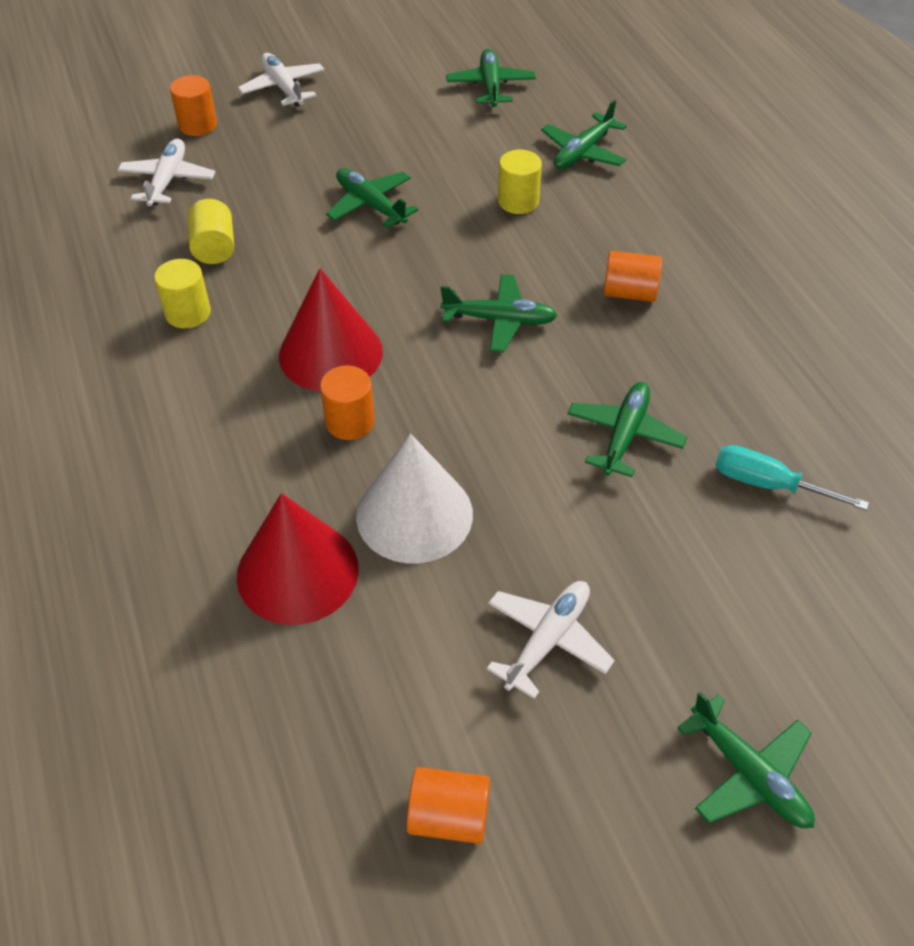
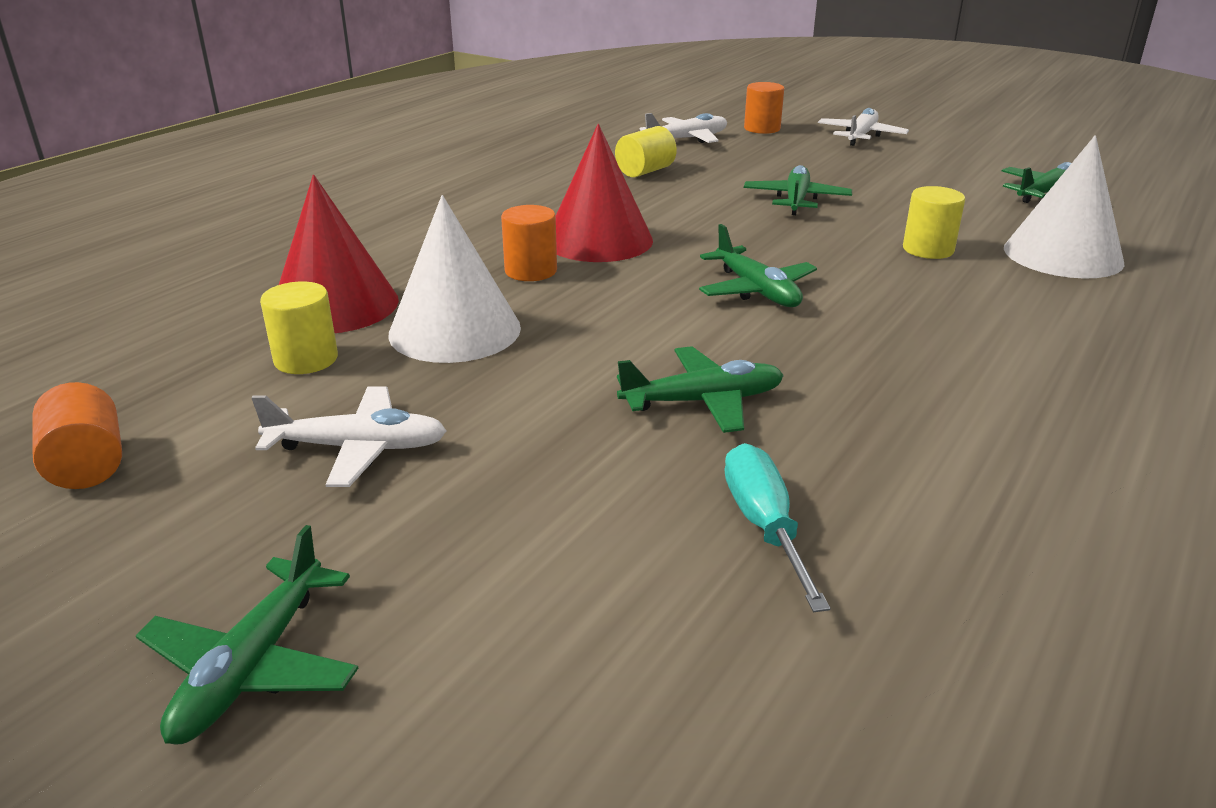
camera: 55 degrees right, 20 degrees down
(188, 313) = (563, 185): yellow cylinder -> yellow cylinder (306, 359)
(583, 152) = (1062, 255): green plane -> white cone
(629, 293) = (916, 339): orange cylinder -> none

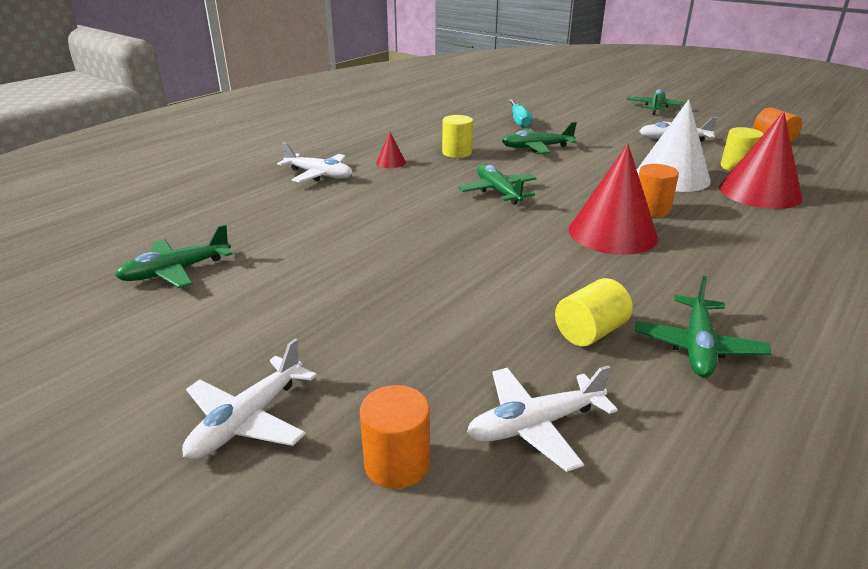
camera: 175 degrees left, 0 degrees up
(796, 200) = (431, 273): green plane -> green plane (697, 347)
(928, 249) = (361, 215): yellow cylinder -> yellow cylinder (457, 153)
(982, 343) = (391, 162): none -> red cone
(1062, 255) = (270, 207): white cone -> none
(1075, 310) = (319, 175): none -> white plane

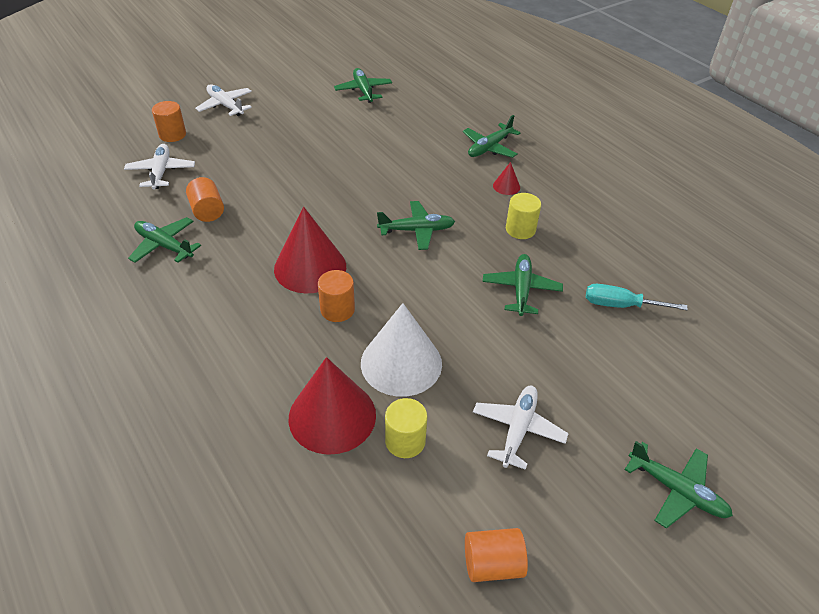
camera: 105 degrees right, 15 degrees up
(319, 175) = (489, 147): white plane -> green plane
(590, 332) = (207, 211): yellow cylinder -> orange cylinder

